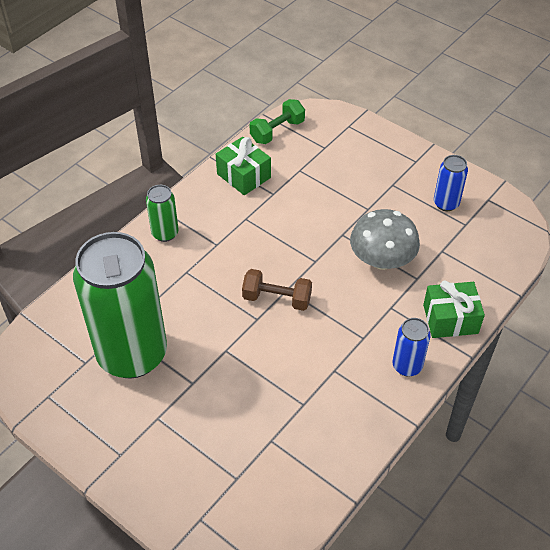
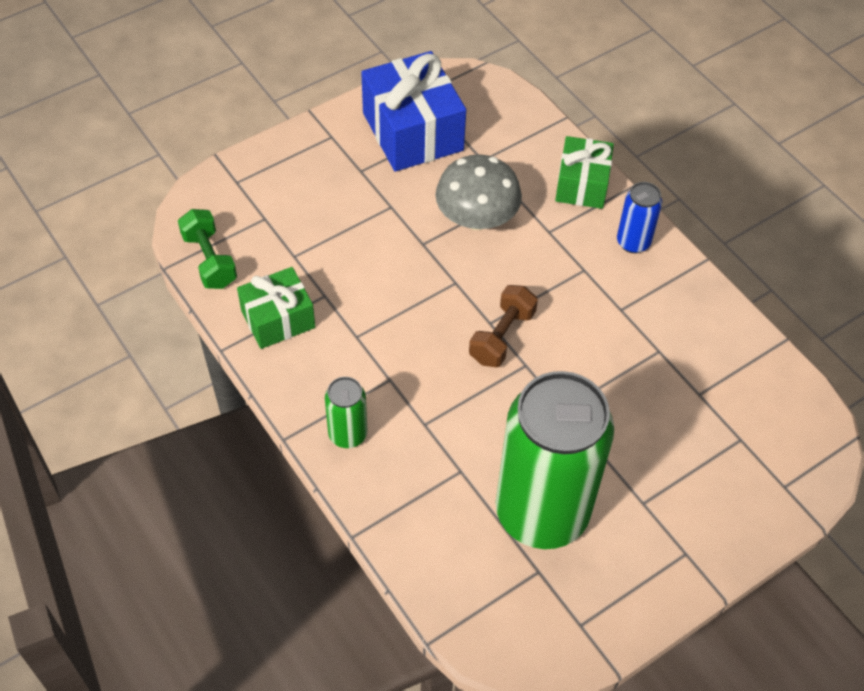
camera: 75 degrees left, 5 degrees up
(446, 203) = (413, 131): blue can -> blue gift

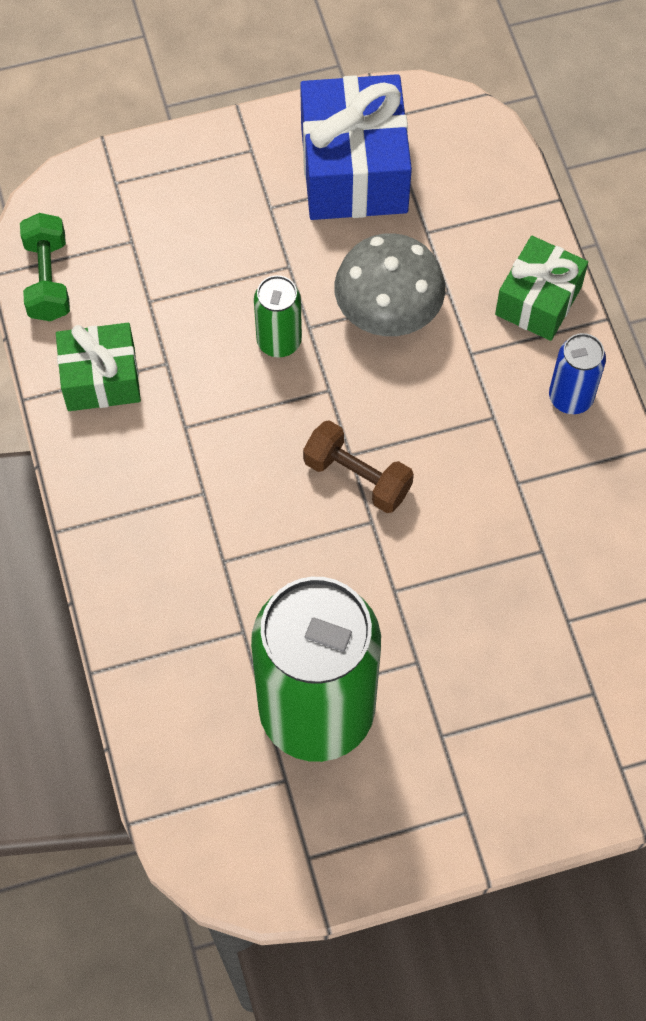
camera: 20 degrees right, 10 degrees up
(348, 434) = (130, 548): green can -> green can (279, 341)
(502, 336) = (357, 477): brown dumbbell -> brown dumbbell turned 75 degrees clockwise

